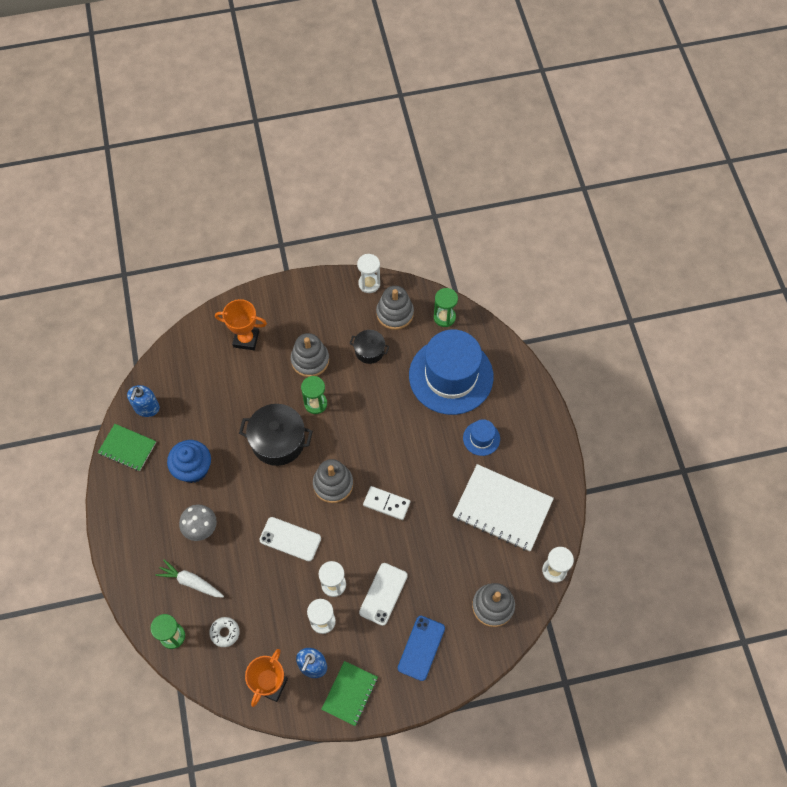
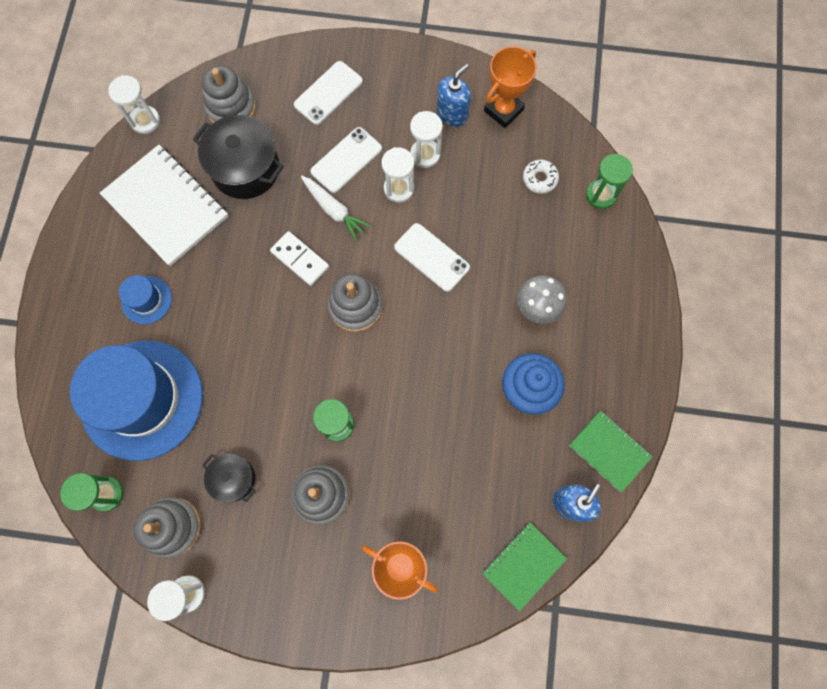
camera: 160 degrees left, 10 degrees up
(191, 582) = (565, 247): white carrot -> white carrot (334, 210)
(278, 441) = (405, 388): black pot -> black pot (245, 169)
(350, 693) = (422, 75): green notebook -> green notebook (523, 565)
(421, 648) = (328, 93): blue phone -> white phone

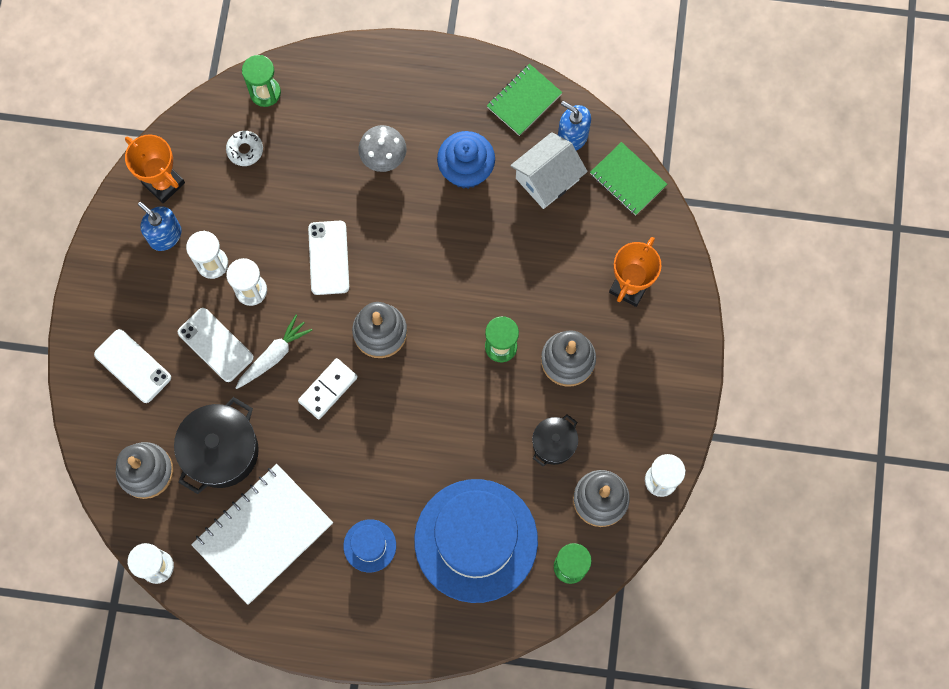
camera: 90 degrees left, 0 degrees up
(431, 257) = (328, 258): white phone -> white phone turned 45 degrees counterclockwise
(521, 475) = (547, 179): none -> white house

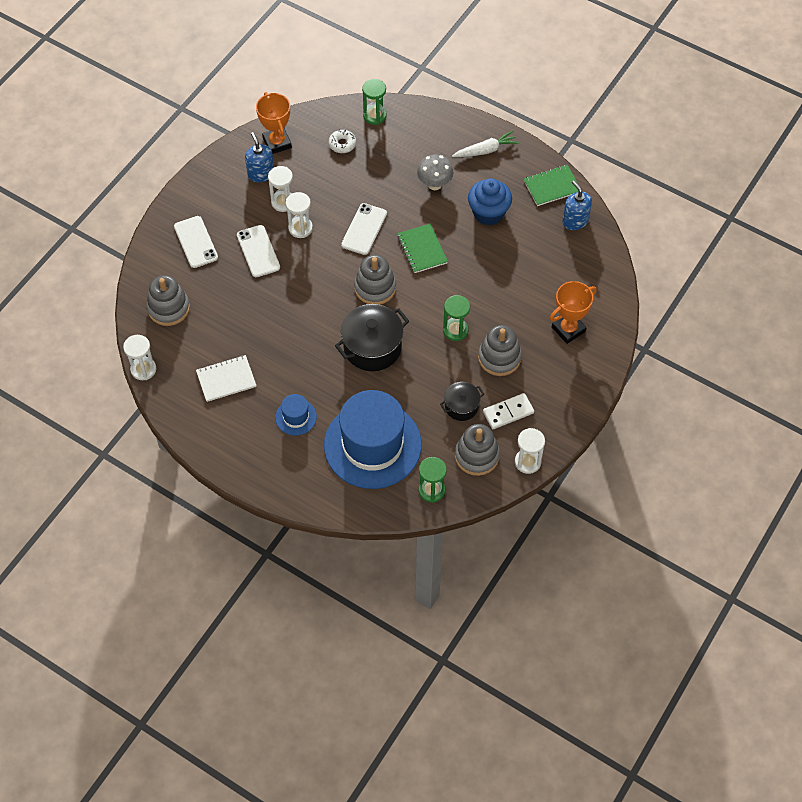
camera: 25 degrees right, 15 degrees down
(221, 451) = (226, 317): black pot -> black pot (372, 347)
(263, 534) = (226, 379): white notebook -> white notebook, size x0.58
(274, 355) = (294, 273): white carrot -> white carrot (486, 150)
(328, 389) = (320, 308): white domino -> white domino (508, 412)
(547, 179) = (543, 240): white house -> none
(628, 179) = (601, 262): green notebook -> green notebook (422, 249)

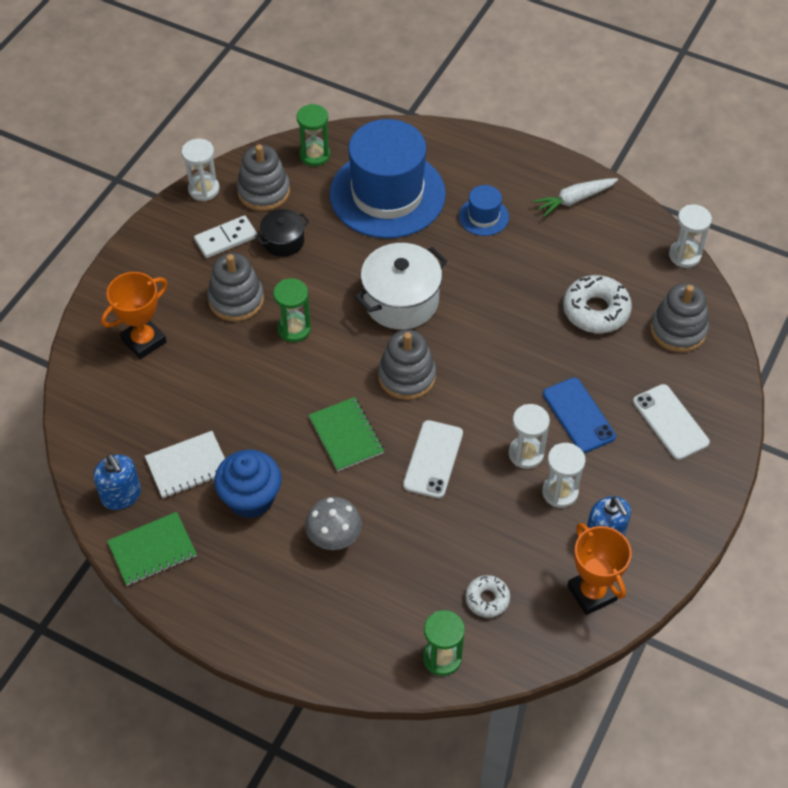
camera: 175 degrees right, 5 degrees down
(225, 328) = (596, 310): none -> white donut
(226, 379) = (578, 251): white notebook -> white notebook (188, 466)
(258, 251) = (578, 415): white phone -> blue phone
(372, 347) = (401, 301): black pot -> white pot
(486, 150) = (255, 606): white carrot -> white carrot (574, 200)

